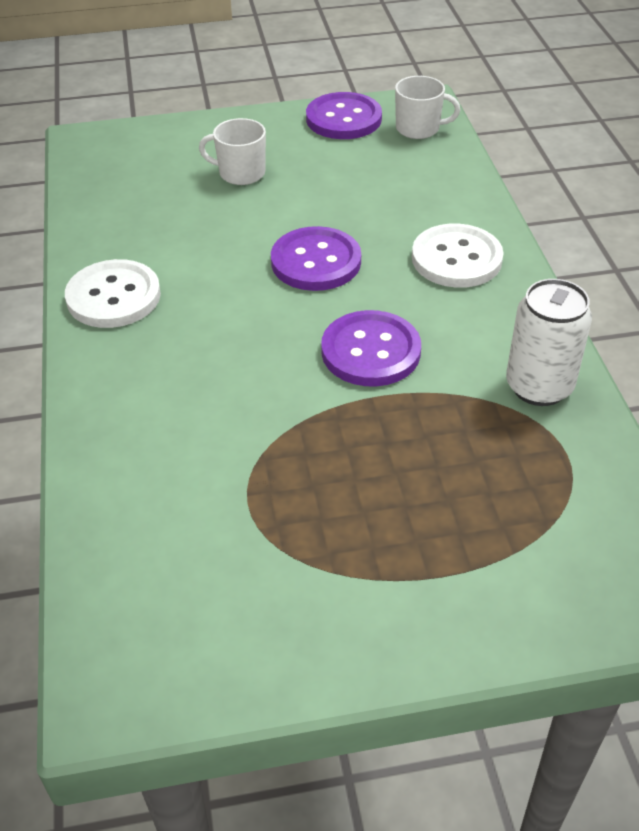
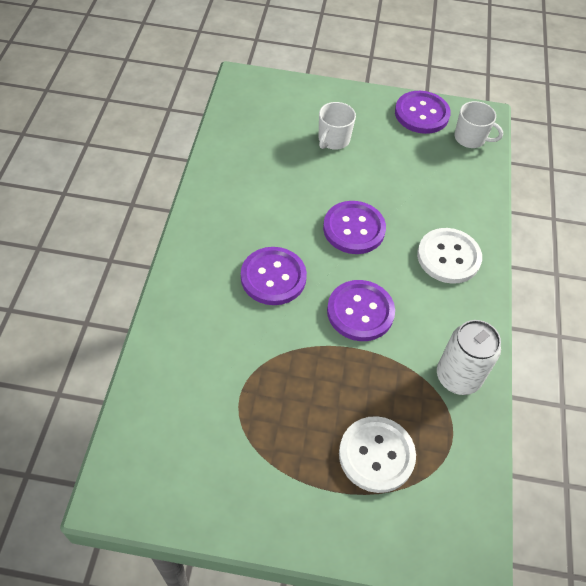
camera: 15 degrees right, 10 degrees up
(113, 296) = (215, 214): white button -> white button (376, 455)
(230, 346) = (273, 277): none -> purple button
(240, 173) = (333, 140): white mug -> white mug turned 90 degrees counterclockwise

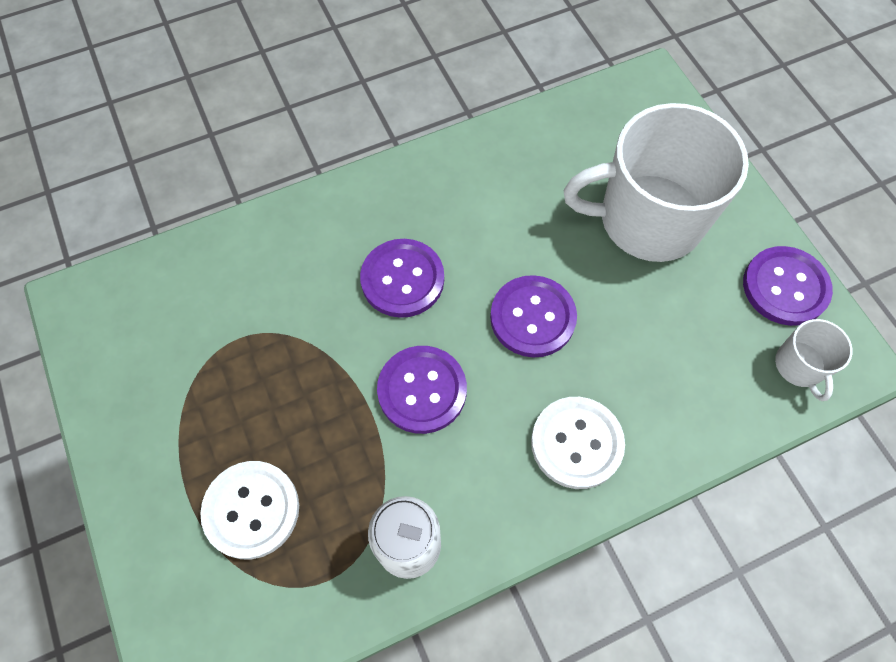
camera: 60 degrees right, 10 degrees up
(333, 140) = (647, 219): white mug -> white mug, size x2.27

